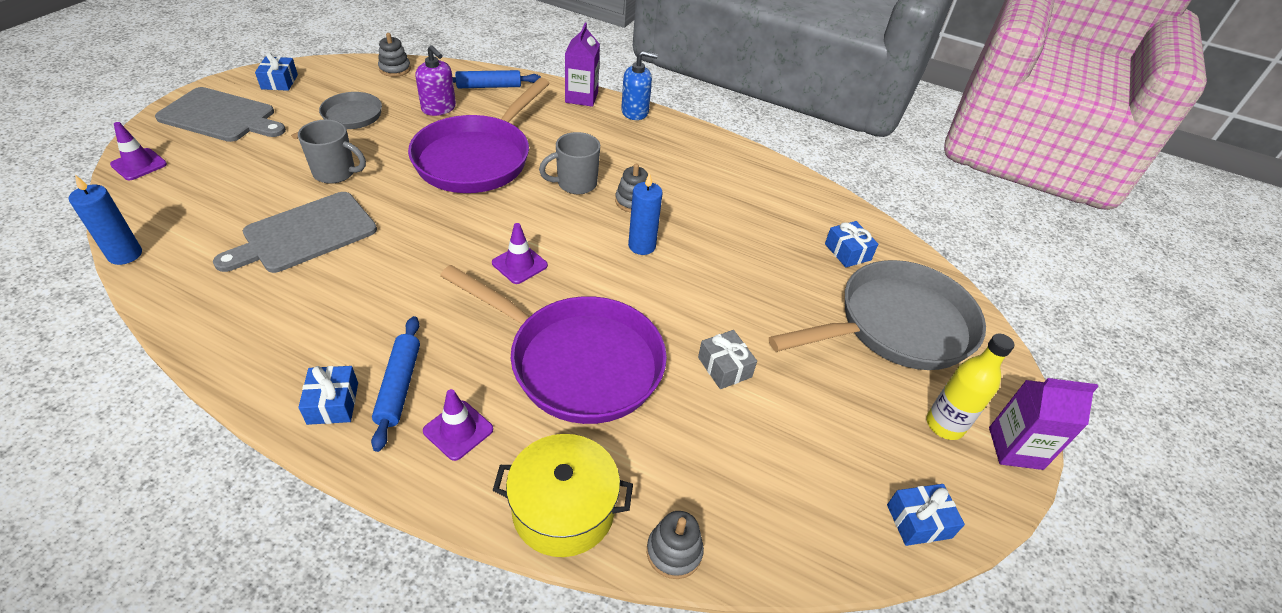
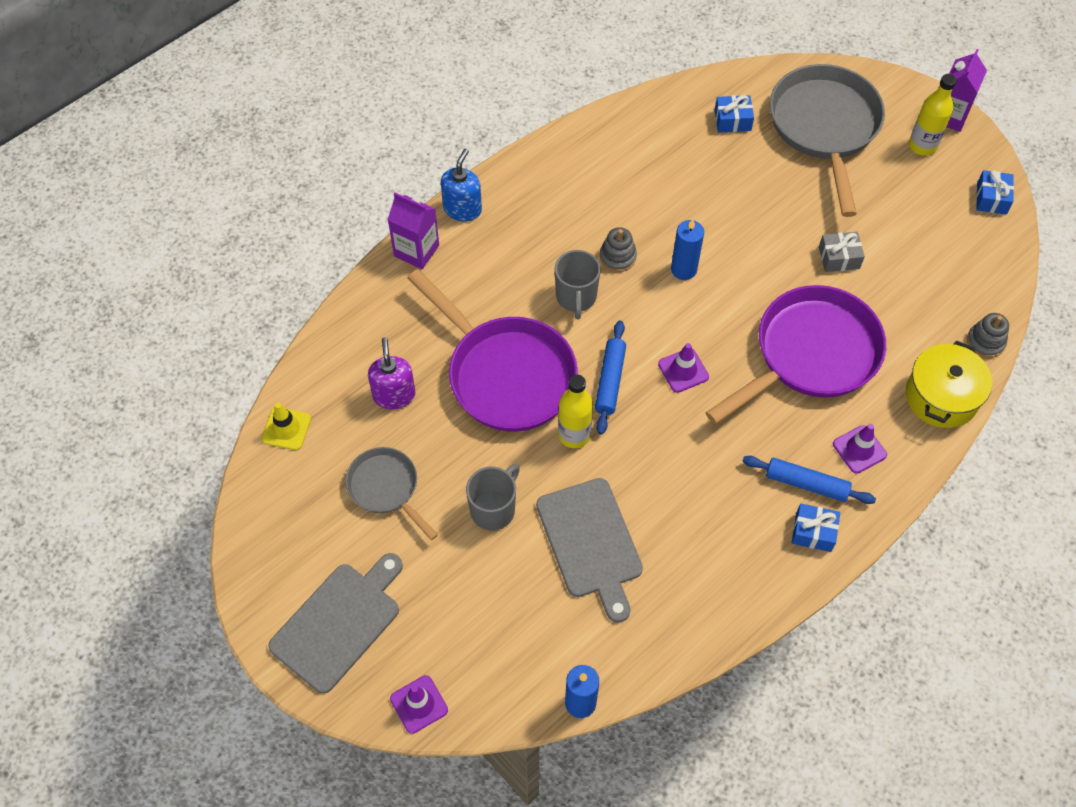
camera: 65 degrees left, 15 degrees up
(279, 82) = (275, 558): blue gift -> none
(395, 69) = (286, 429): grey stacking toy -> yellow traffic cone
(423, 205) = (574, 435): none -> yellow bottle
(439, 108) = (394, 395): purple soap dispenser -> purple soap dispenser turned 75 degrees counterclockwise
(489, 86) = (362, 336): blue rolling pin -> blue rolling pin (610, 381)

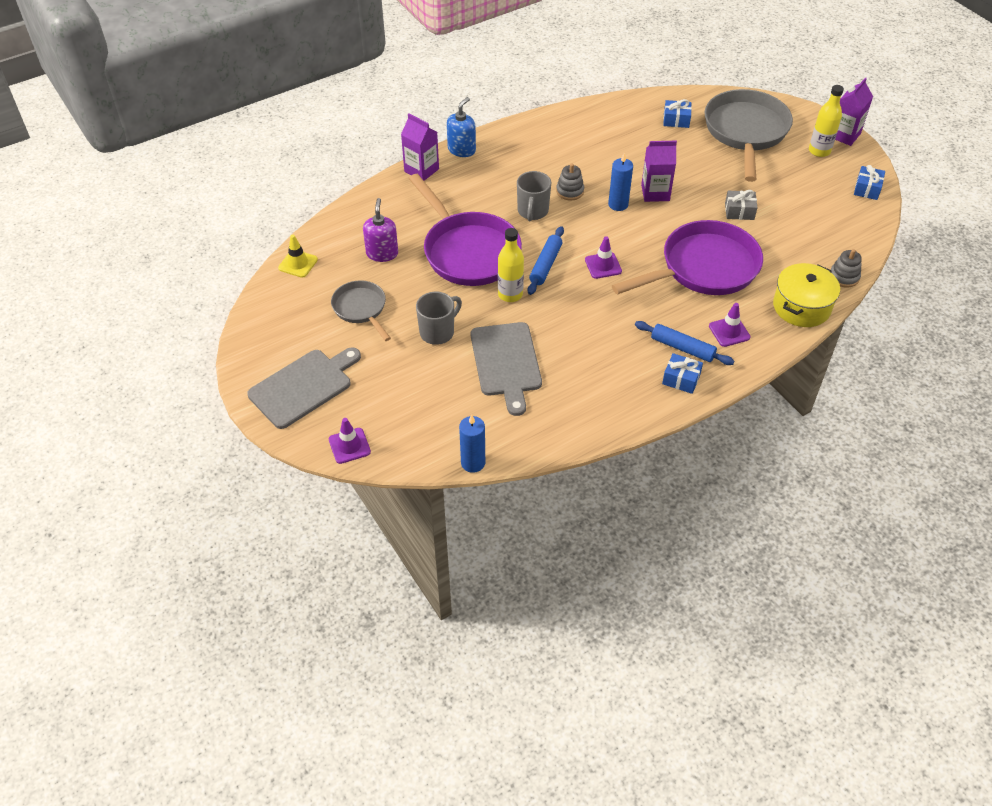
camera: 10 degrees right, 10 degrees down
(727, 244) = (655, 193): none -> purple carton

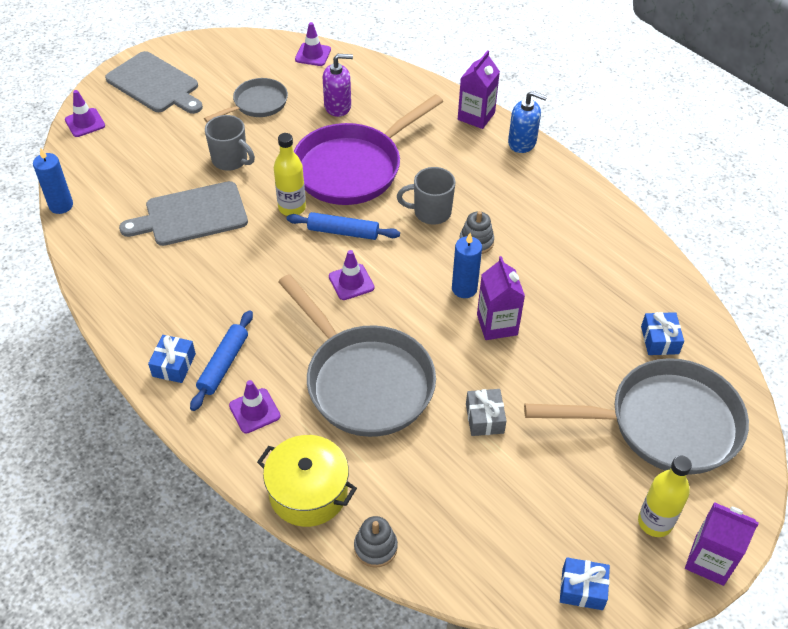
camera: 80 degrees right, 0 degrees up
(298, 264) = (313, 54): yellow traffic cone -> purple traffic cone
(704, 268) = (364, 381): purple pan -> grey pan

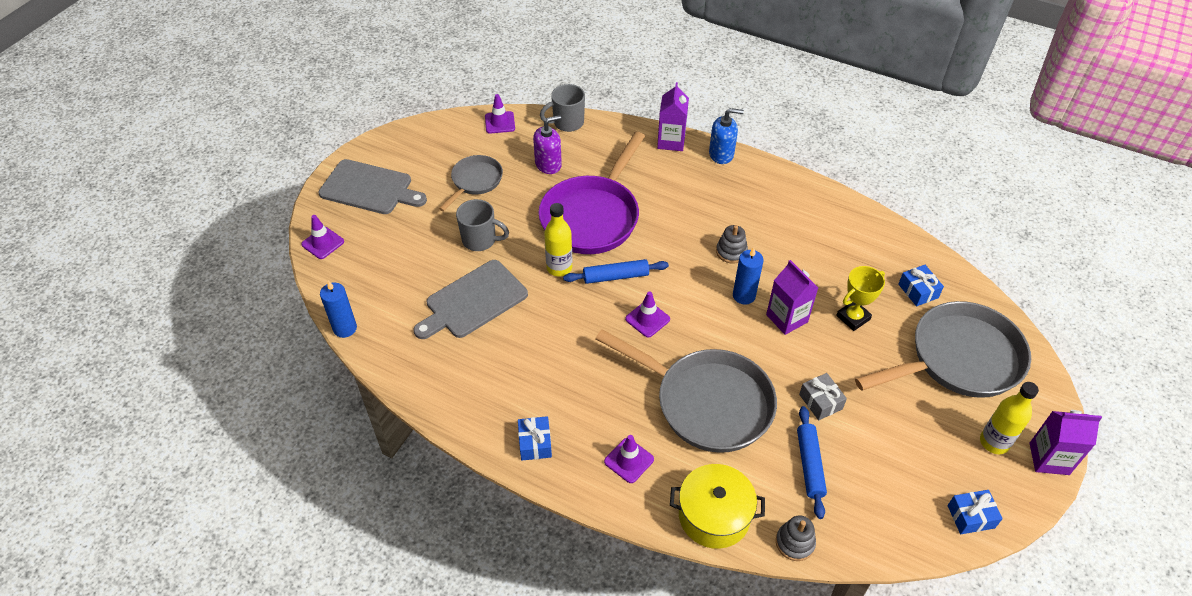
camera: 20 degrees left, 0 degrees up
(223, 364) = (578, 428): blue rolling pin -> blue rolling pin (809, 465)
(431, 212) = (680, 237): grey mug -> grey mug (567, 123)
(570, 345) = (853, 317): none -> yellow trophy

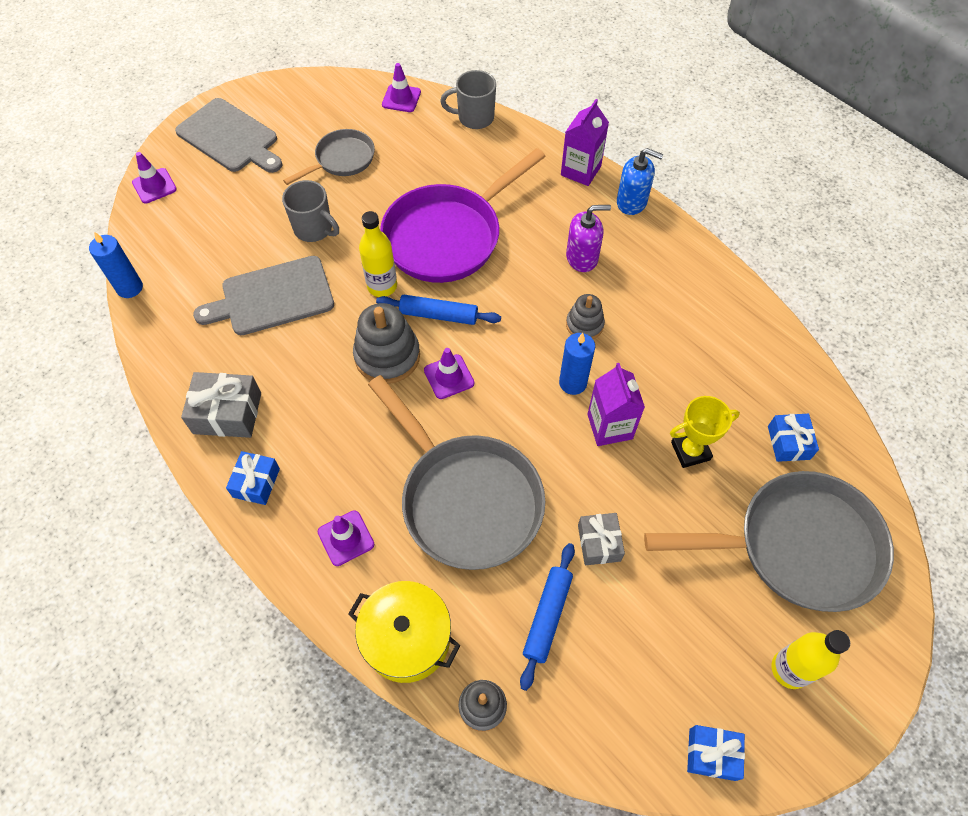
camera: 20 degrees right, 10 degrees up
(482, 399) = (227, 413): none -> grey gift
(548, 164) = (430, 161): purple soap dispenser -> purple soap dispenser (582, 257)
(591, 318) = (387, 356): none -> grey stacking toy
(1049, 459) = (851, 716): purple carton -> none

